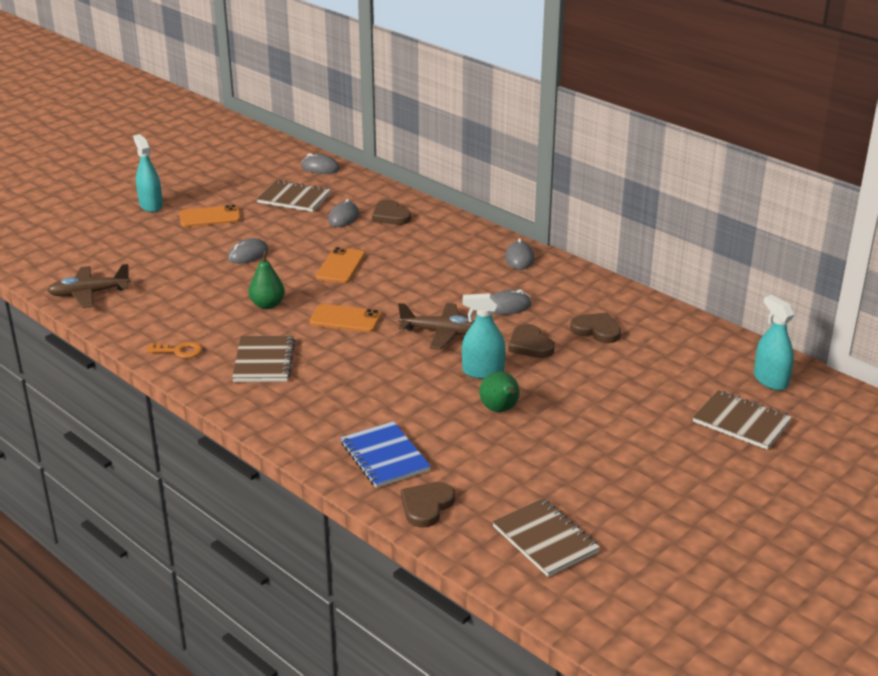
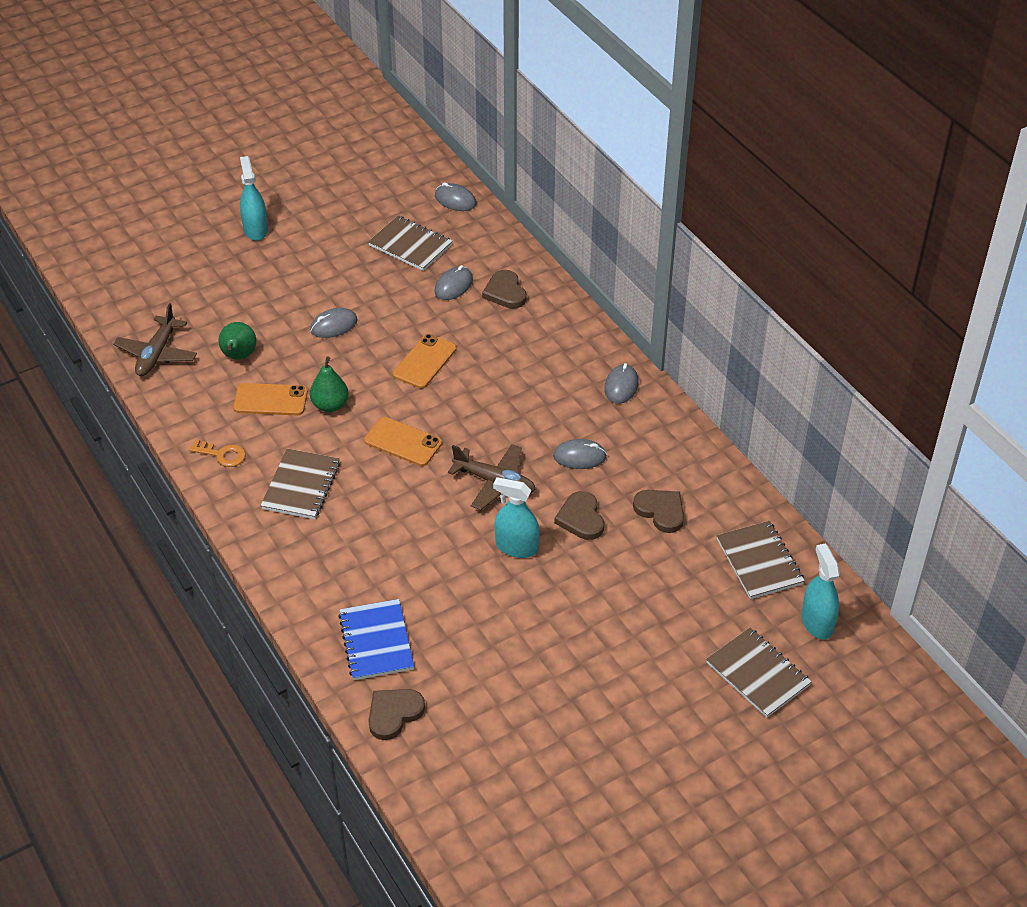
camera: 15 degrees right, 15 degrees up
(89, 294) = (157, 354): brown plane -> brown plane turned 75 degrees counterclockwise
(210, 217) = (312, 259): orange phone -> orange phone (270, 400)
(500, 410) = (514, 603): green pear -> green pear (239, 356)
(545, 539) = (492, 782): brown notebook -> brown notebook (759, 562)

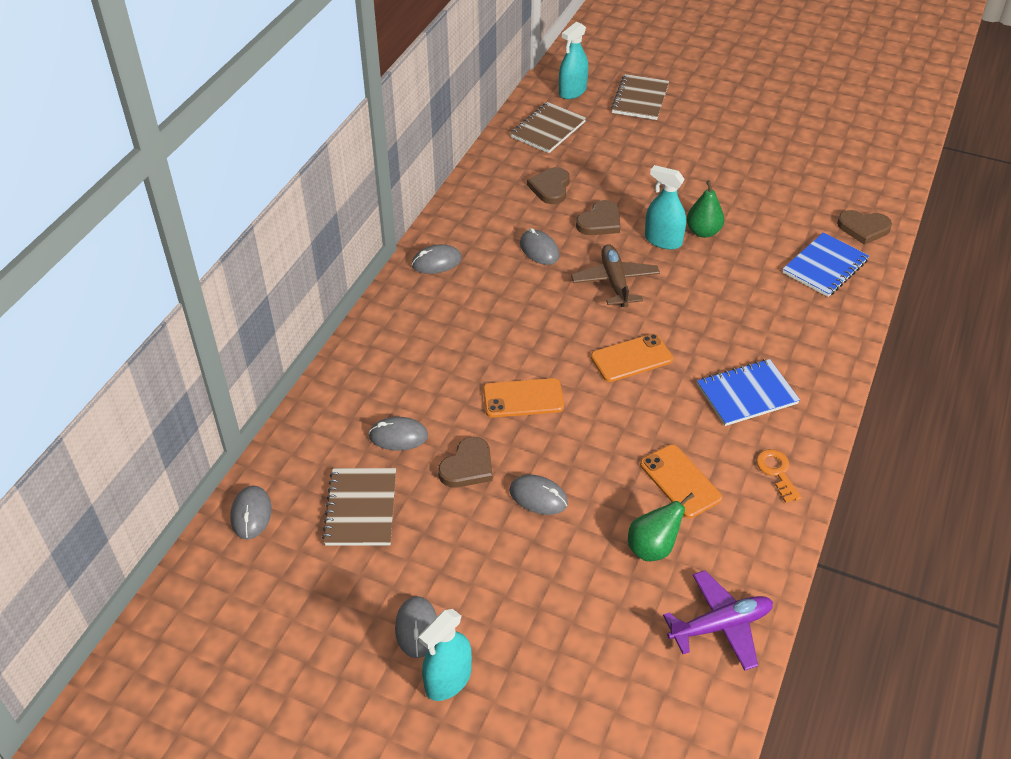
camera: 125 degrees left, 0 degrees up
(157, 354) = (720, 625): brown plane -> purple plane
(300, 232) = (417, 628): none -> grey mouse
(301, 486) = (747, 394): brown notebook -> blue notebook
(330, 405) = (641, 432): green pear -> green pear (703, 232)
(403, 442) = (631, 358): orange phone -> orange phone turned 75 degrees clockwise
(505, 292) = (376, 393): brown heart -> brown heart (468, 466)
(516, 547) = (663, 240): turquoise spray bottle -> turquoise spray bottle turned 135 degrees clockwise

